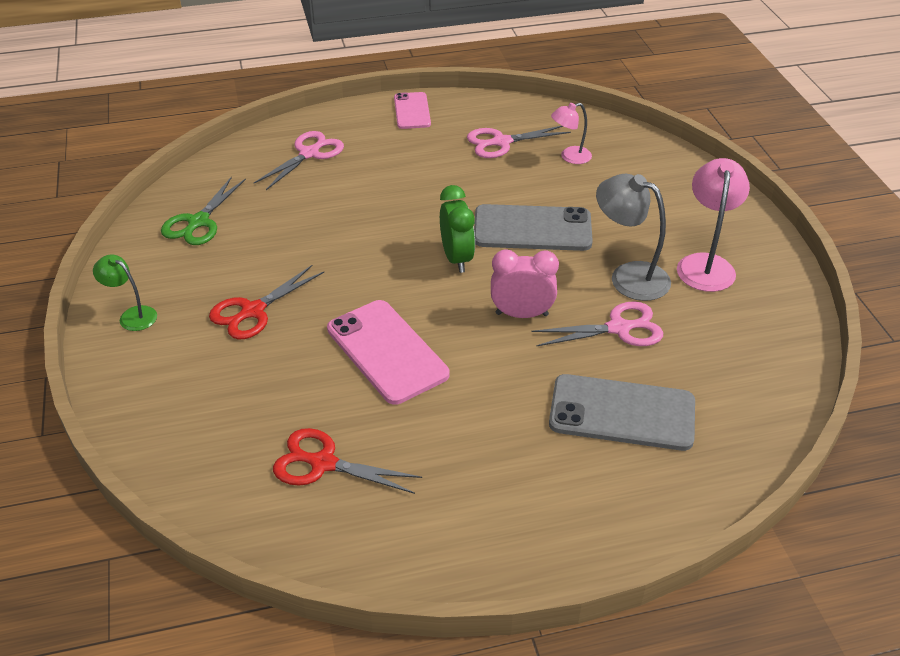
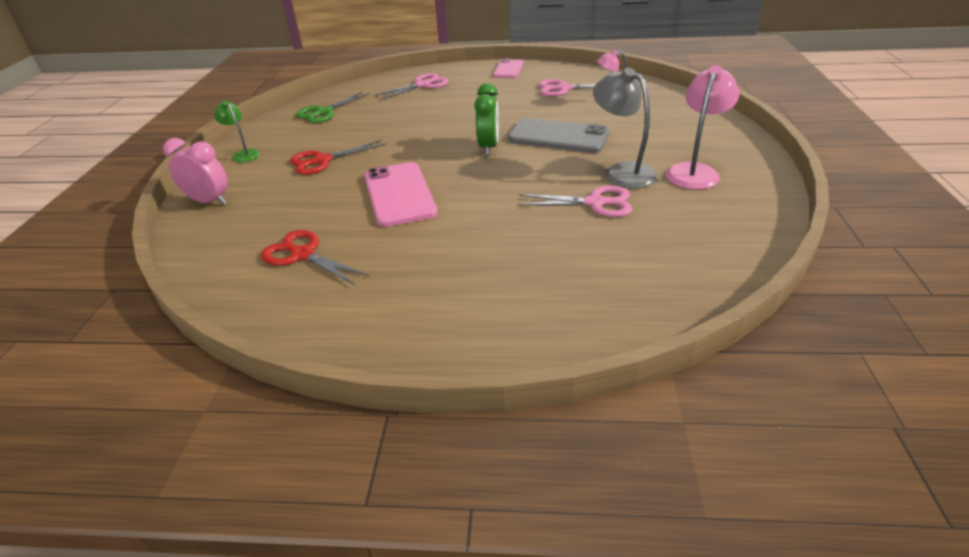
camera: 20 degrees right, 5 degrees down
(521, 314) = (518, 185): pink clock -> pink clock (209, 201)
(622, 413) = (566, 259): grey phone -> none

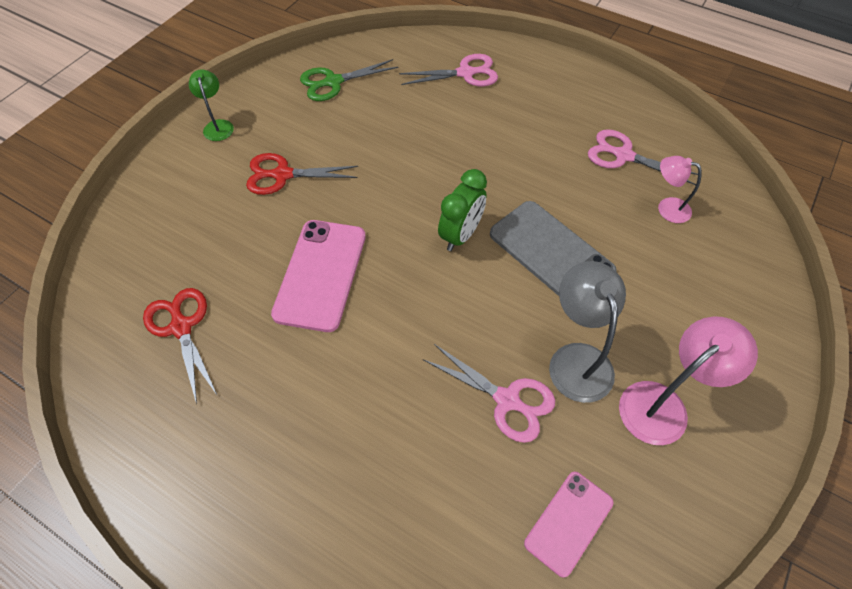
camera: 25 degrees right, 20 degrees up
(209, 201) = (149, 194): pink clock -> none
(508, 69) = (584, 82): pink phone -> pink phone (569, 522)

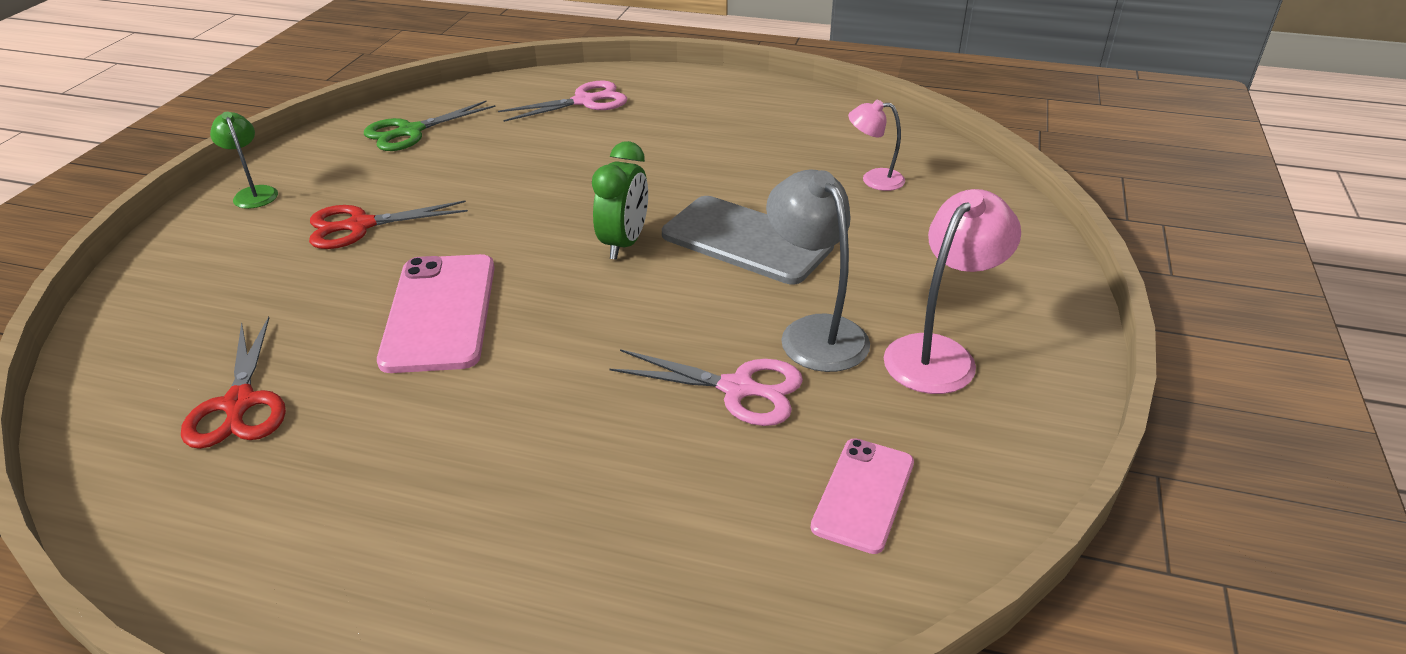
camera: 15 degrees left, 20 degrees down
(181, 327) = (239, 403): red scissors -> red scissors turned 150 degrees counterclockwise
(623, 155) = (805, 143): pink scissors -> none

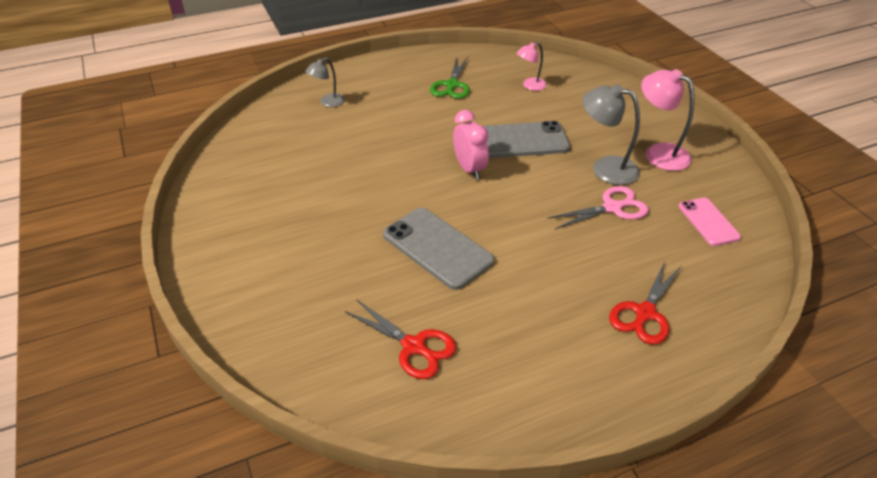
camera: 40 degrees left, 5 degrees up
(254, 193) = (215, 244): green lamp -> none
(360, 226) = (317, 229): red scissors -> red scissors (644, 313)
(410, 131) = (252, 163): green scissors -> green scissors (452, 85)
(440, 312) = (437, 248): pink phone -> grey phone
(584, 101) = (328, 102): pink scissors -> grey lamp
(624, 243) = (469, 169): green clock -> pink clock
(939, 353) = (658, 153): pink lamp -> pink lamp turned 45 degrees counterclockwise

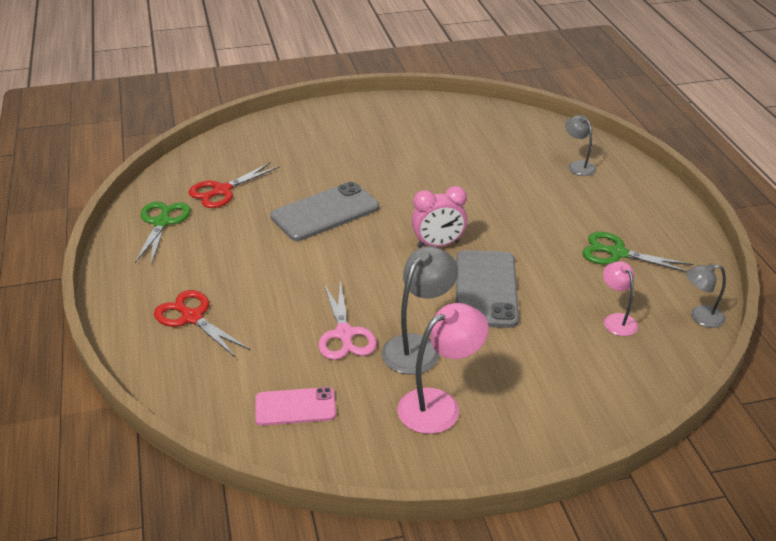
camera: 100 degrees right, 5 degrees down
(497, 390) = (162, 223): none -> green scissors
(512, 57) = (700, 317): none -> grey lamp

